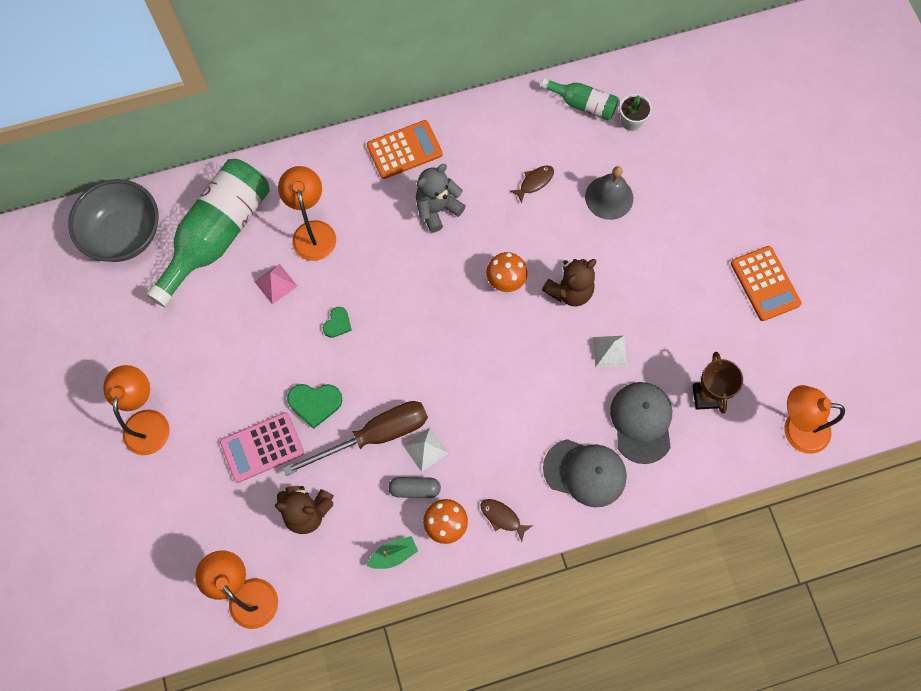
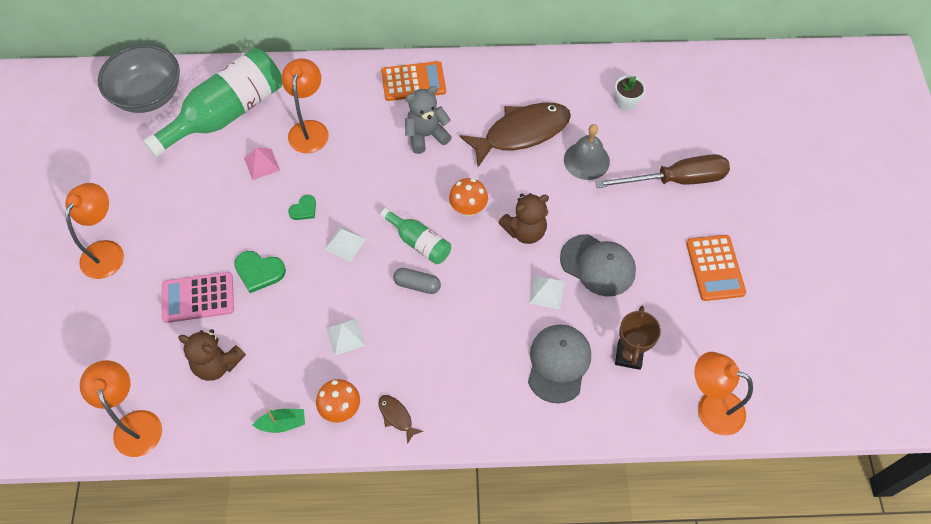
camera: 15 degrees right, 10 degrees down
(374, 436) = (302, 313): brown screwdriver -> brown screwdriver (676, 180)
(392, 351) = (345, 244): none -> white pyramid
(415, 489) = (323, 369): grey capsule -> grey capsule (417, 285)
(534, 182) = (521, 133): brown fish -> brown fish, size x2.40
(583, 104) = (585, 79): green bottle -> green bottle (419, 243)
(585, 472) = (489, 395): grey cap -> grey cap (598, 265)

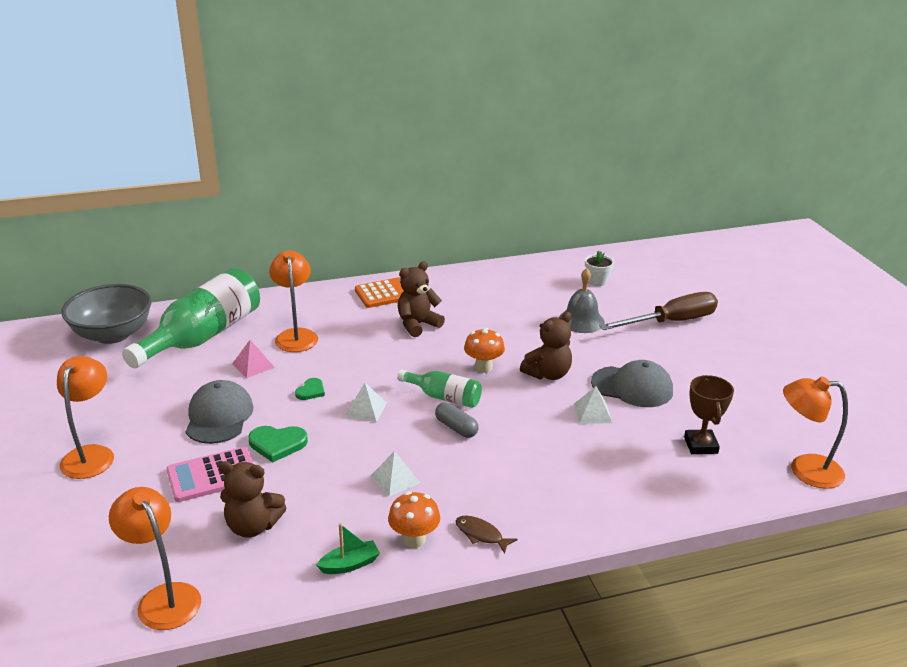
camera: 15 degrees left, 30 degrees down
(417, 285) = (456, 428): grey capsule -> grey capsule turned 45 degrees clockwise
(426, 135) = (417, 325): grey teddy bear -> brown teddy bear
(521, 133) = (510, 311): brown fish -> none
(558, 363) = (633, 463): grey cap -> grey cap (219, 416)
(715, 268) = (743, 372): orange calculator -> none

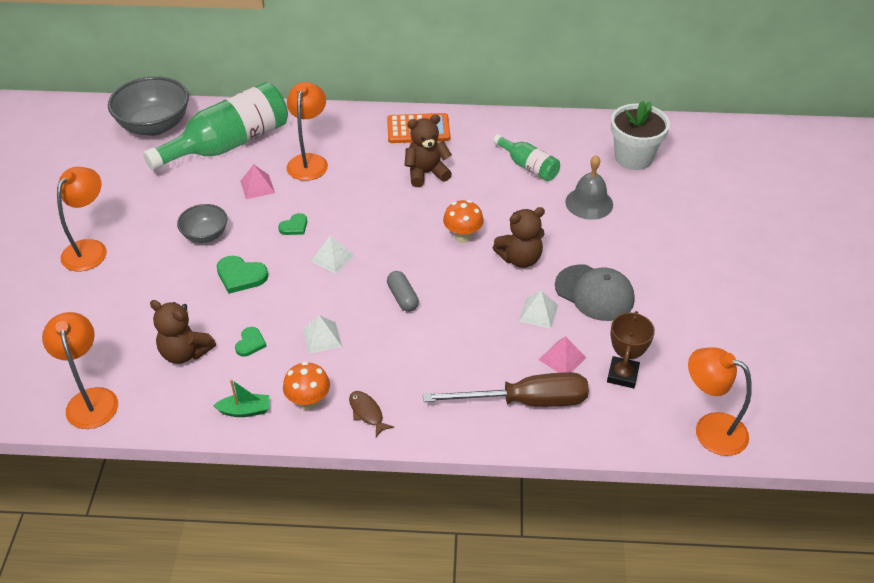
camera: 20 degrees right, 15 degrees up
(212, 475) = (175, 294): pink calculator -> none
(219, 416) = (205, 235): grey cap -> grey bowl
(321, 501) = (250, 343): none -> green heart
(444, 397) = (408, 261): green bottle -> green bottle (528, 166)
(597, 281) = (633, 158): white flower pot -> white flower pot, size x1.85
(638, 444) = (562, 358): none -> pink pyramid
(671, 322) = (681, 225): brown screwdriver -> brown screwdriver (525, 401)

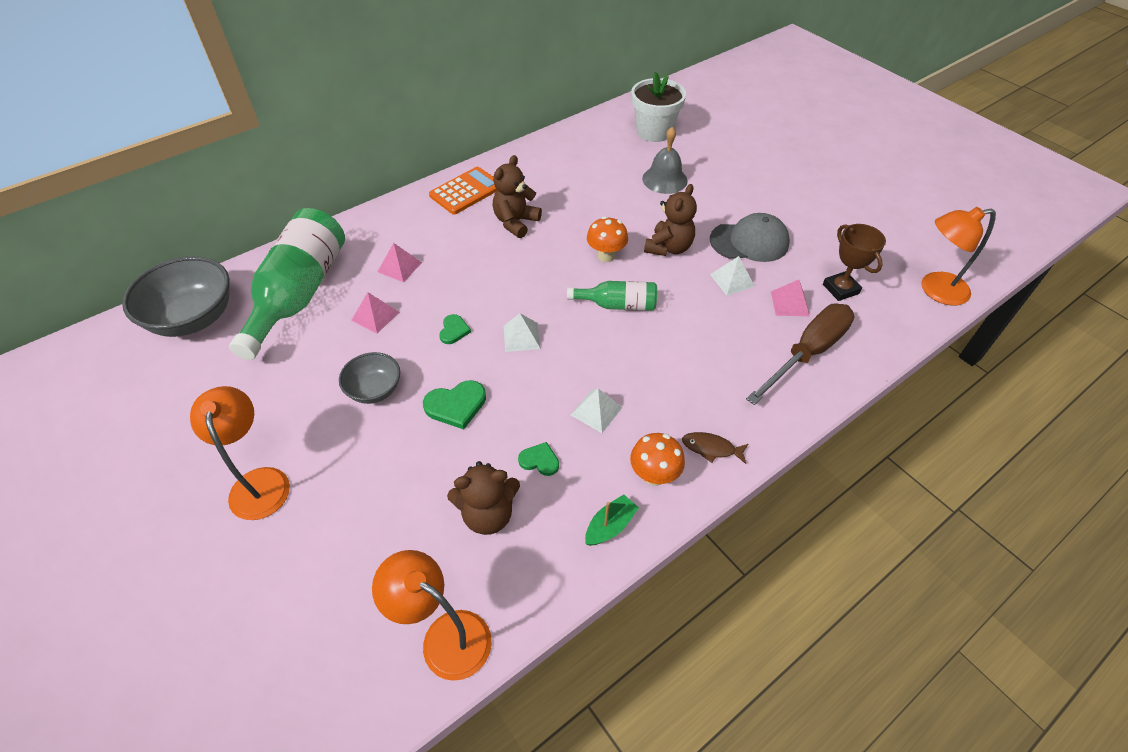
camera: 40 degrees left, 5 degrees up
(250, 343) = (539, 460): green heart -> green heart turned 45 degrees counterclockwise
(309, 161) = (399, 267): orange lamp -> pink pyramid
(402, 297) = (620, 333): grey capsule -> none
(528, 166) = (589, 176): green bottle -> green bottle (618, 305)

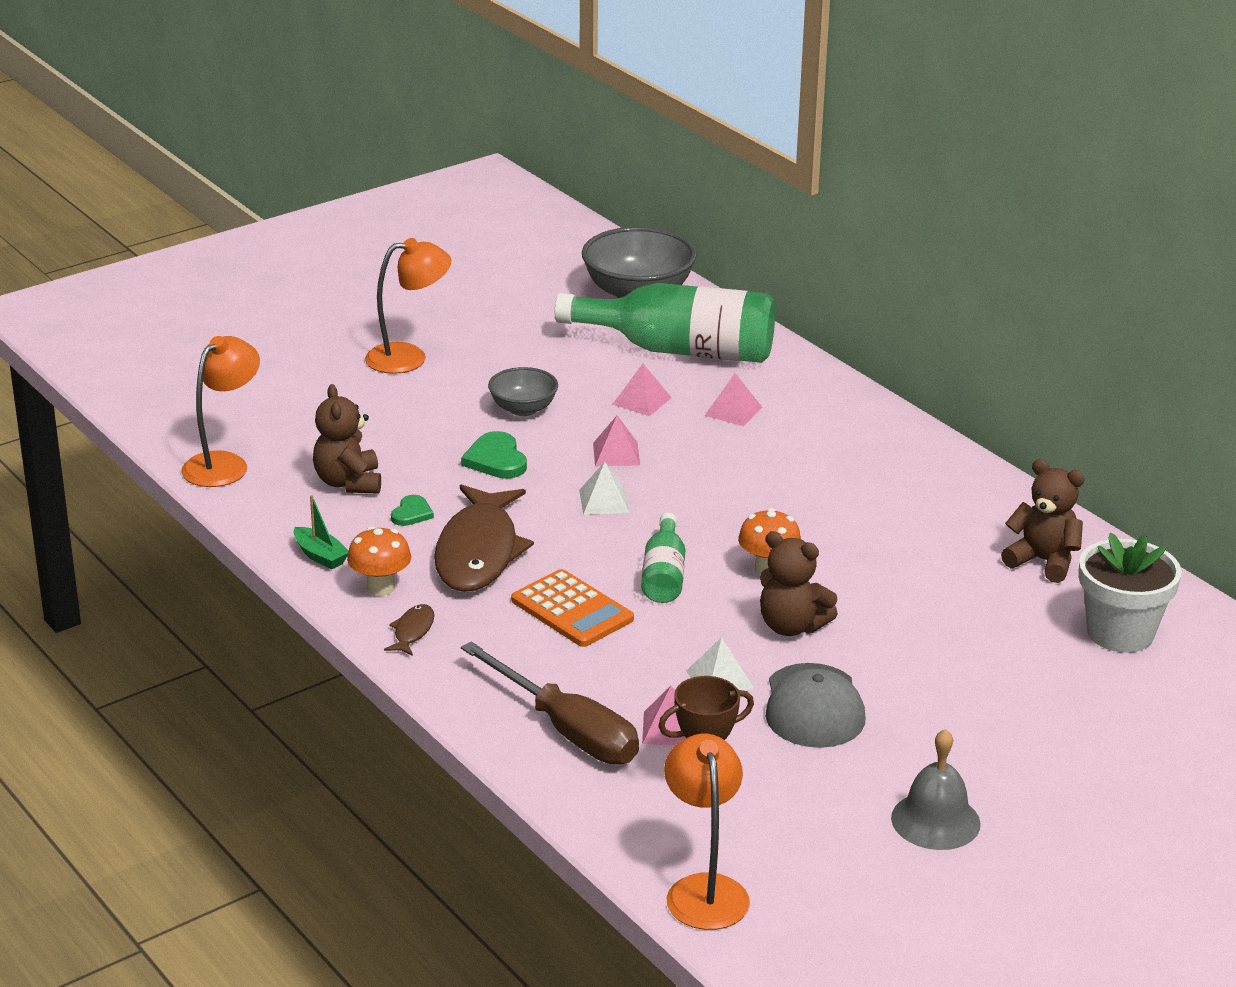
camera: 90 degrees right, 20 degrees down
(454, 330) = (616, 454): green heart -> pink pyramid
(466, 191) = (906, 453): orange calculator -> orange calculator (572, 610)
(515, 222) = (837, 495): brown teddy bear -> brown teddy bear (1043, 561)
(596, 411) = (478, 552): white pyramid -> brown fish
(664, 179) = (972, 635): grey bell -> grey bell (935, 820)

